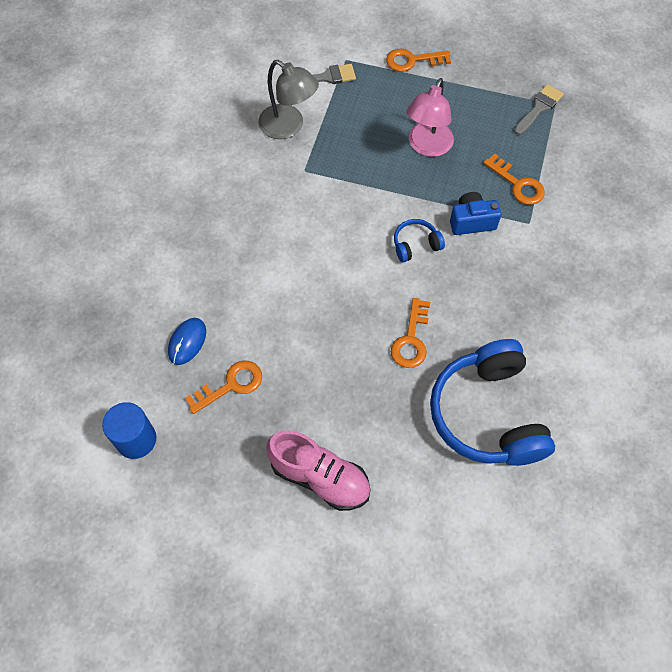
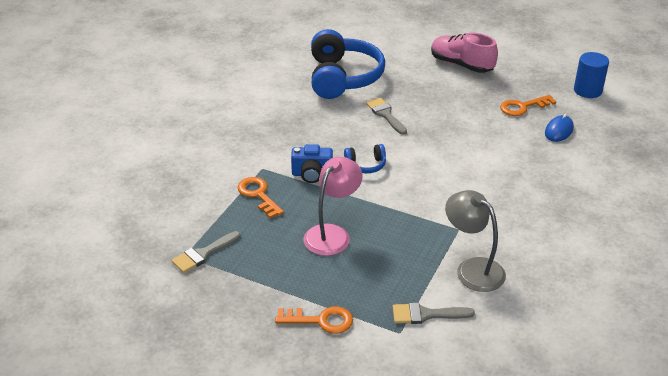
camera: 170 degrees left, 25 degrees down
(411, 339) = (385, 114): orange key -> grey brush

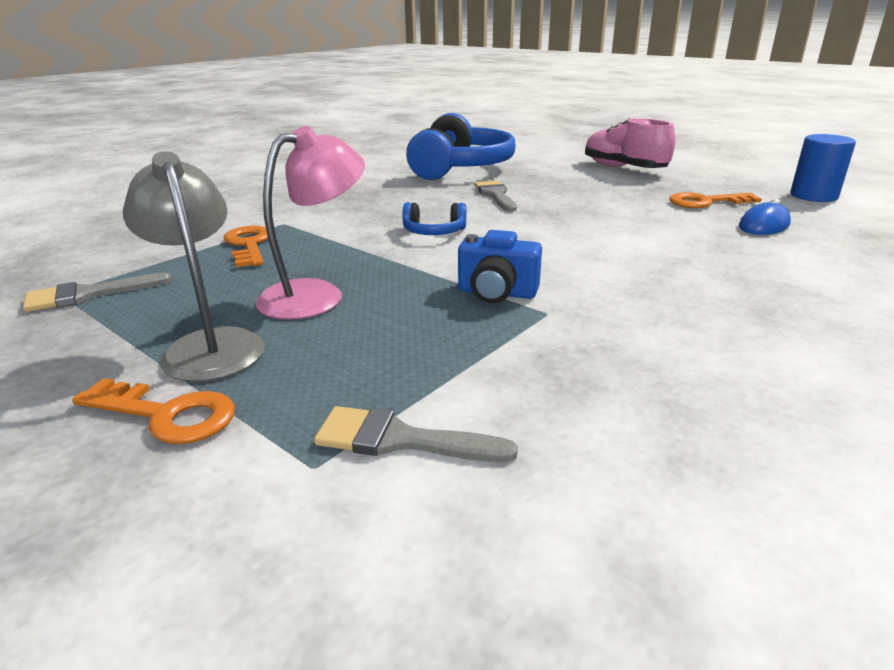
camera: 15 degrees right, 10 degrees down
(312, 174) = (346, 234): blue camera -> blue camera (497, 293)
(472, 269) = (549, 372): grey lamp -> grey lamp (210, 345)

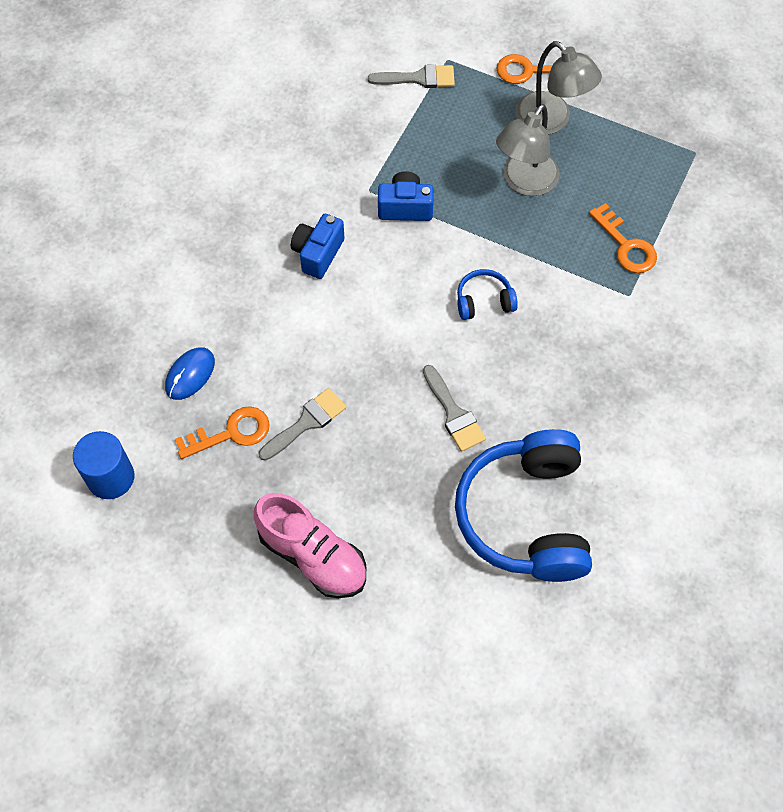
camera: 165 degrees right, 35 degrees up
(88, 294) = (675, 154): grey brush -> grey brush (306, 422)
(316, 295) = (524, 182): pink lamp -> grey lamp
(626, 273) = (318, 254): none -> blue camera

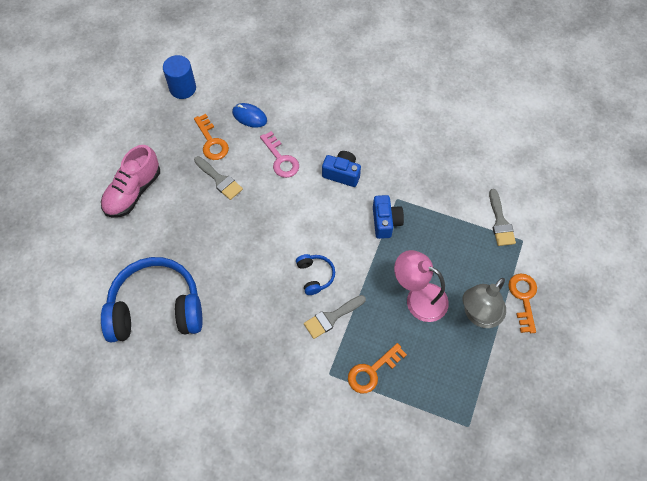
camera: 85 degrees right, 0 degrees up
(280, 333) = (281, 159): none -> pink key
(454, 413) = (228, 262): grey brush -> grey brush (331, 317)
(524, 182) = (418, 298): grey lamp -> pink lamp

